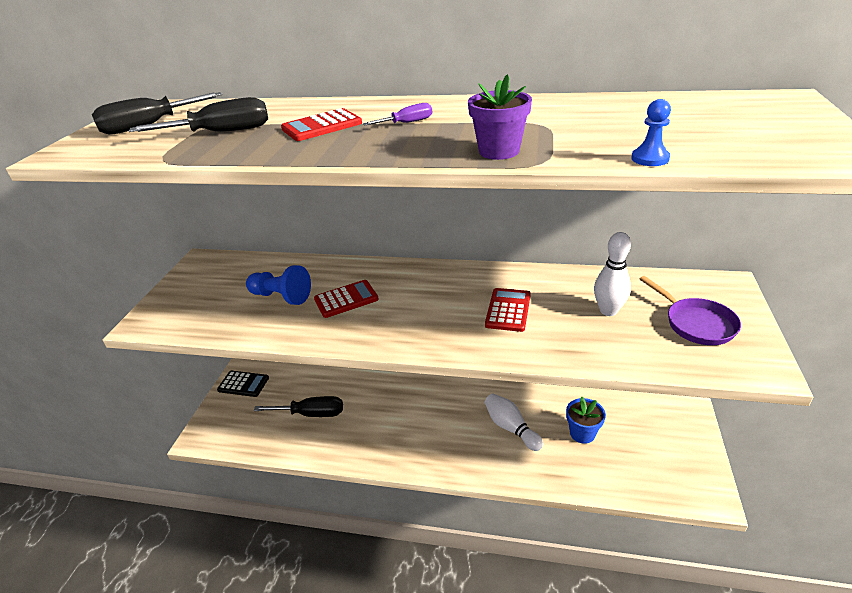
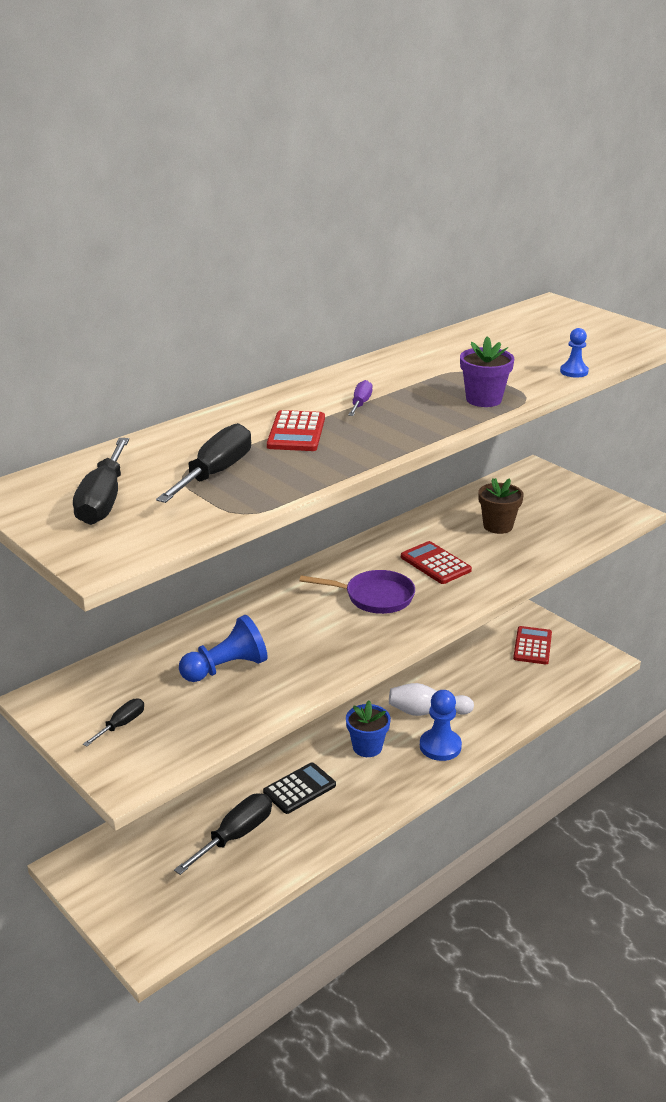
camera: 55 degrees left, 5 degrees down
(194, 294) = (121, 724): none -> black screwdriver
(243, 384) = (102, 875): black calculator -> black calculator (299, 789)
(346, 299) = (293, 632): red calculator -> red calculator (532, 646)
(484, 457) = (440, 746): none -> blue pawn
(582, 433) = (480, 678): blue flower pot -> blue flower pot (367, 747)
(608, 311) = (498, 526): white bowling pin -> brown flower pot
(696, 323) = (557, 505): purple pan -> purple pan (374, 597)

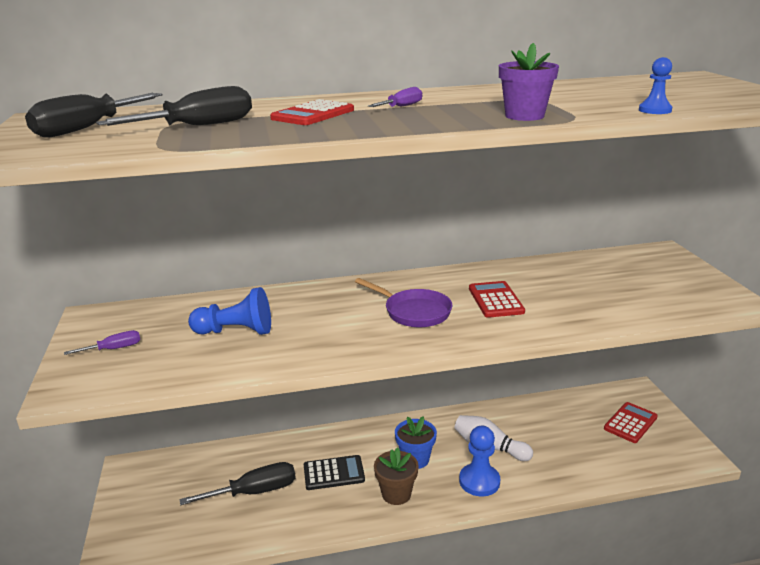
camera: 30 degrees right, 5 degrees down
(121, 724) = (114, 349): black screwdriver -> purple screwdriver
(498, 526) = (585, 285): brown flower pot -> brown flower pot (396, 494)

